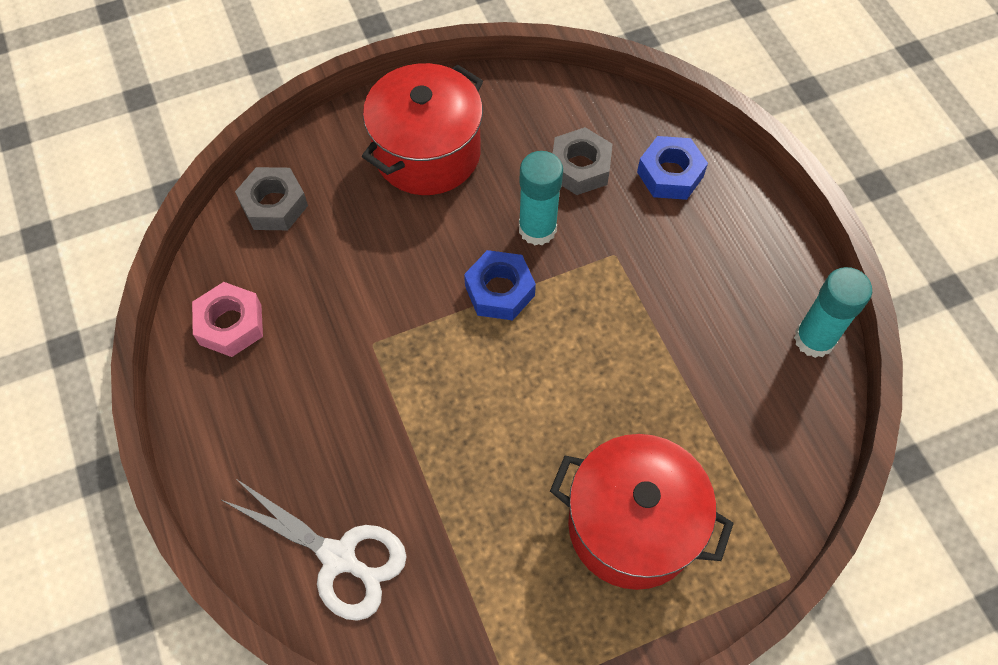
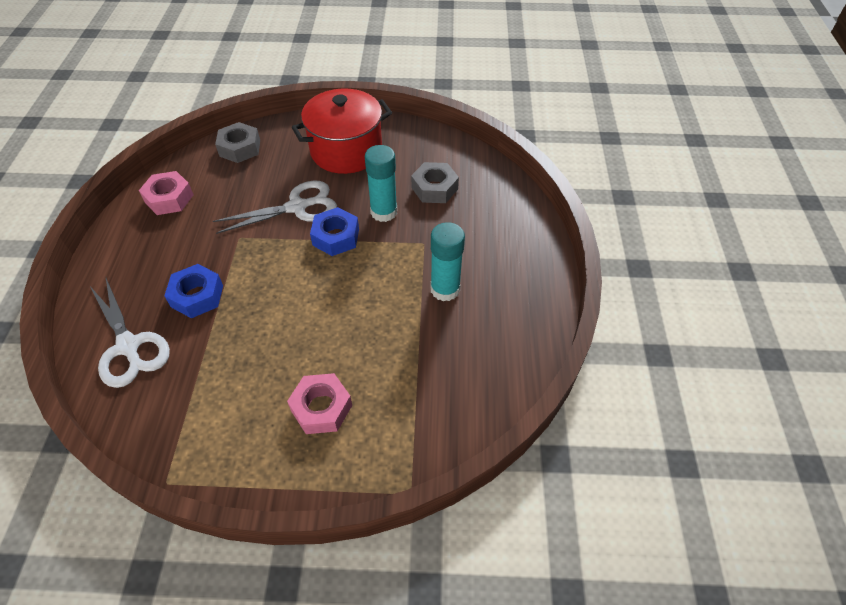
camera: 25 degrees right, 10 degrees down
(419, 267) = (297, 207): none -> white scissors
(632, 525) = (321, 408): red pot -> pink nut
(670, 174) = (491, 211): blue nut -> blue nut (197, 296)
(814, 339) = (529, 344): turquoise glue stick -> turquoise glue stick (445, 289)

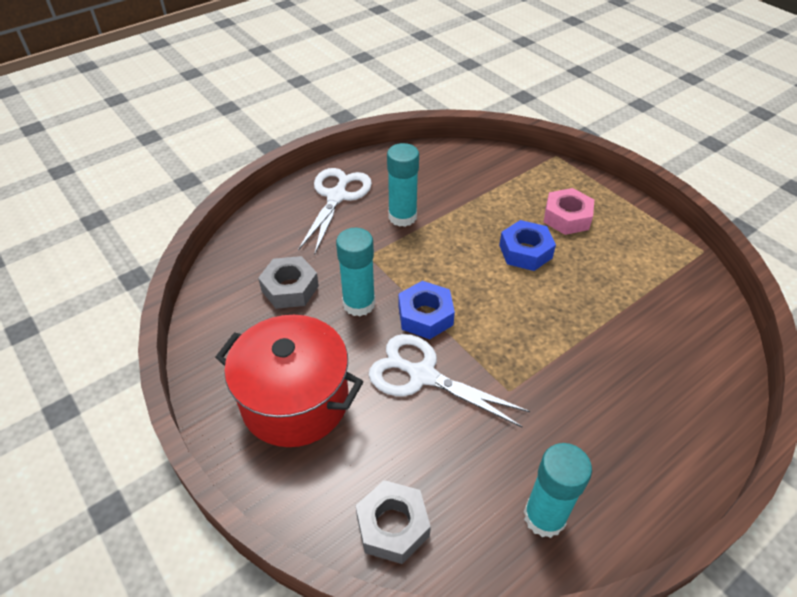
camera: 130 degrees left, 5 degrees down
(128, 346) = (689, 362): white scissors -> white scissors (337, 196)
(169, 198) = (544, 517): pink nut -> turquoise glue stick
(197, 296) = (597, 361): blue nut -> blue nut (525, 251)

